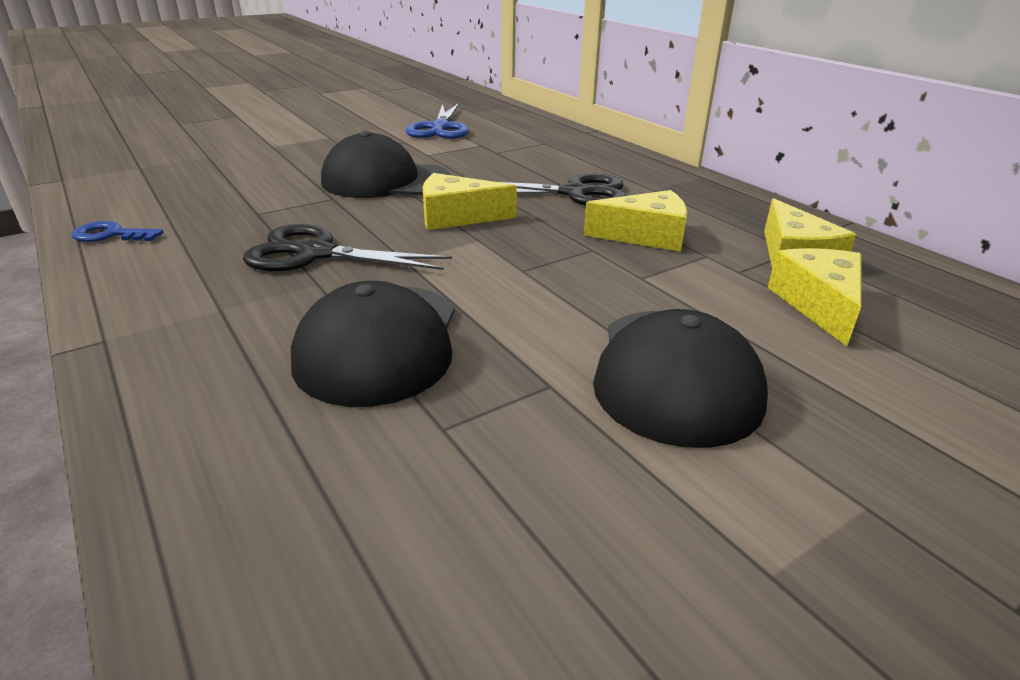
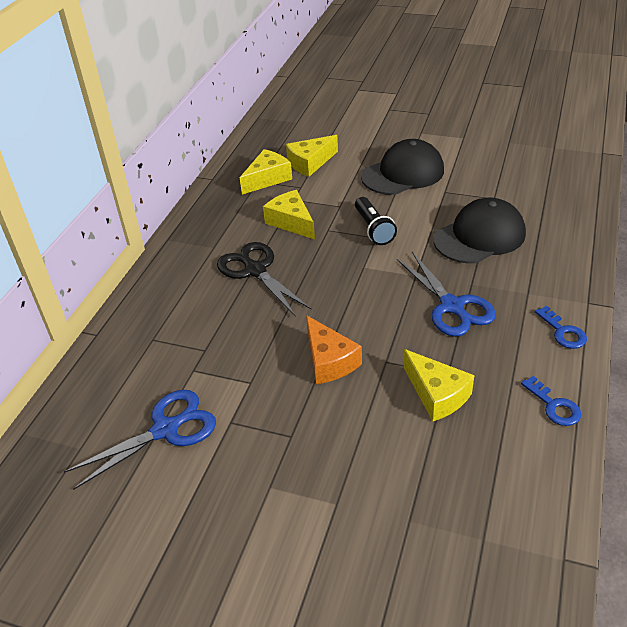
camera: 125 degrees left, 10 degrees up
(132, 291) = (563, 332): none -> blue key
(316, 254) = (451, 306): black scissors -> blue scissors
(385, 180) = (329, 361): black cap -> orange cheese
(457, 217) = (346, 291): yellow cheese -> yellow cheese (437, 394)
(544, 275) = (373, 229): none -> black flashlight

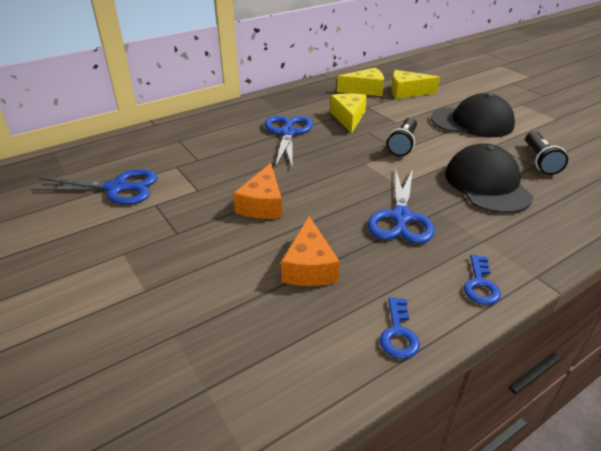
camera: 35 degrees right, 5 degrees down
(255, 270) = (288, 133): black scissors -> blue scissors
(437, 394) = (309, 267): yellow cheese -> orange cheese
(479, 236) = (487, 184): black cap -> black cap turned 105 degrees counterclockwise
(493, 191) = (540, 161): none -> black flashlight

